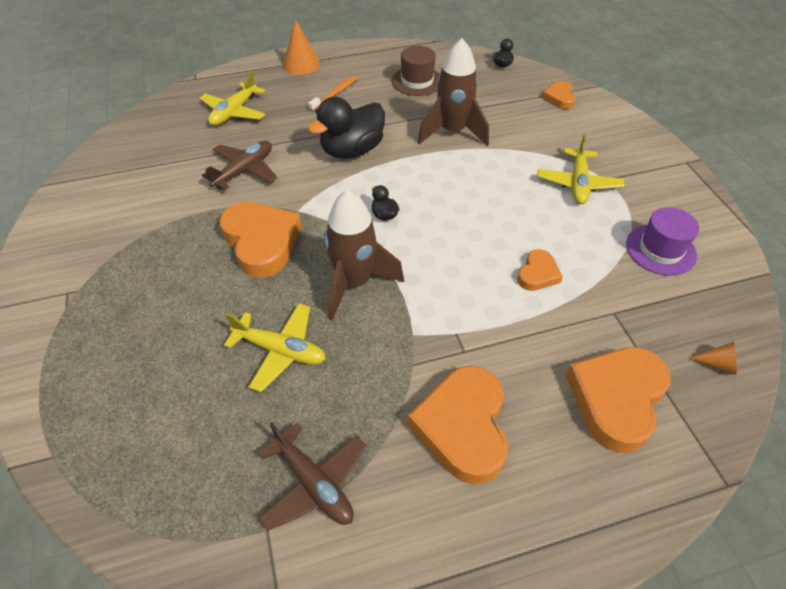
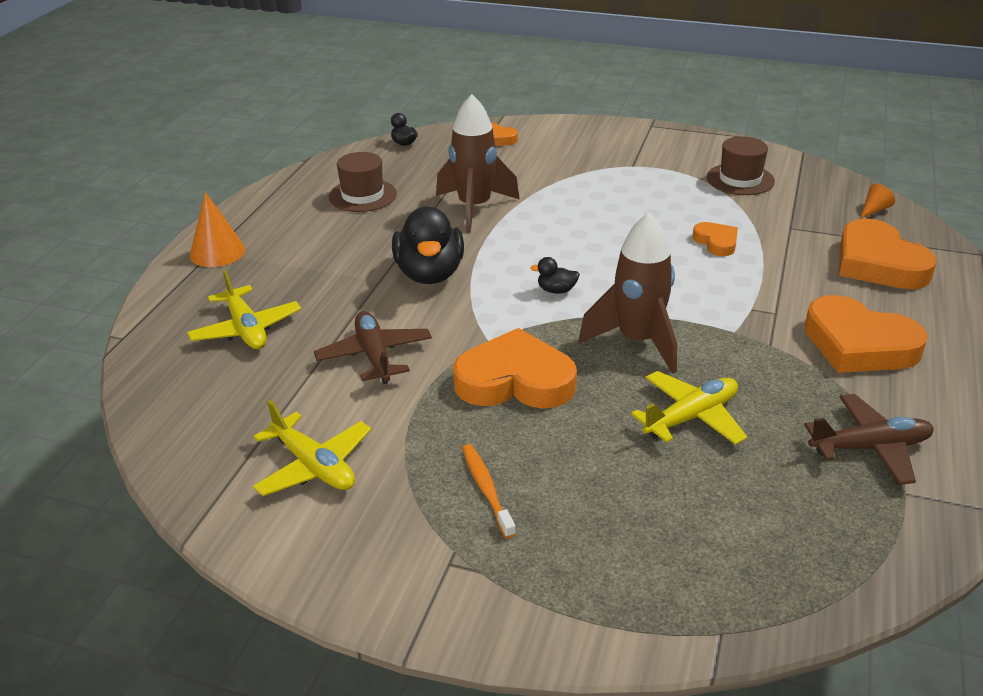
camera: 55 degrees left, 15 degrees down
(335, 94) = (311, 250): orange toothbrush -> orange toothbrush (486, 489)
(578, 183) = (624, 179): yellow plane -> yellow plane (314, 466)
(660, 250) = (740, 179): purple hat -> brown hat

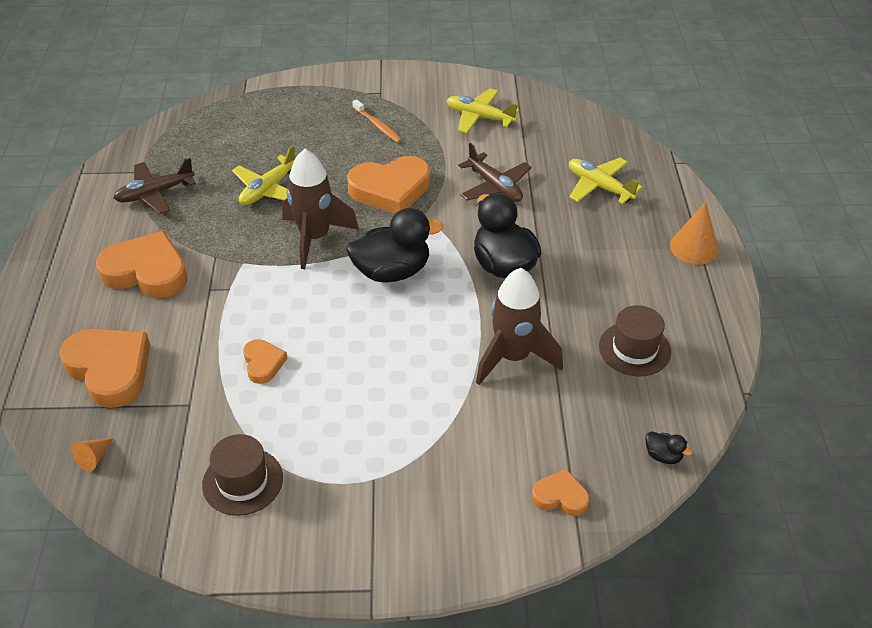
camera: 160 degrees right, 10 degrees up
(556, 290) = (392, 271): black duck -> black duck, size x2.34
(716, 242) = (263, 363): orange heart -> orange heart turned 150 degrees counterclockwise

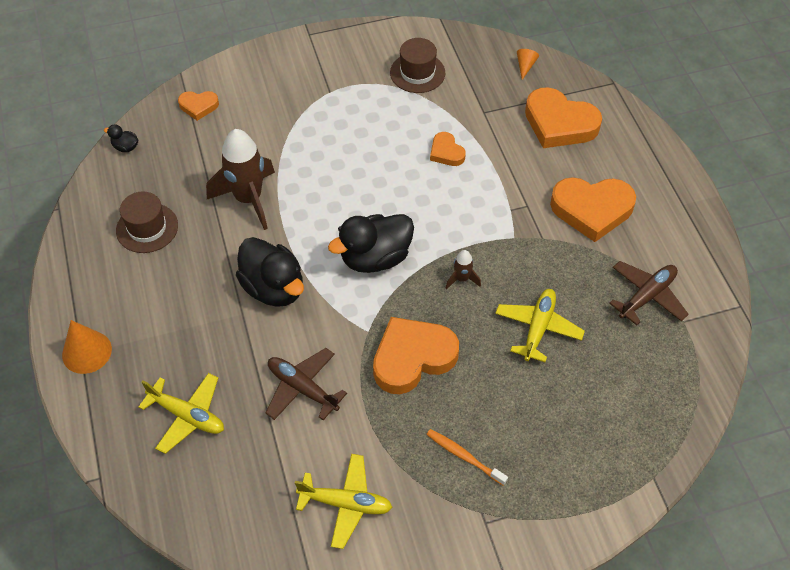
camera: 165 degrees right, 10 degrees up
(315, 238) = (462, 279): brown rocket -> brown rocket, size x0.45

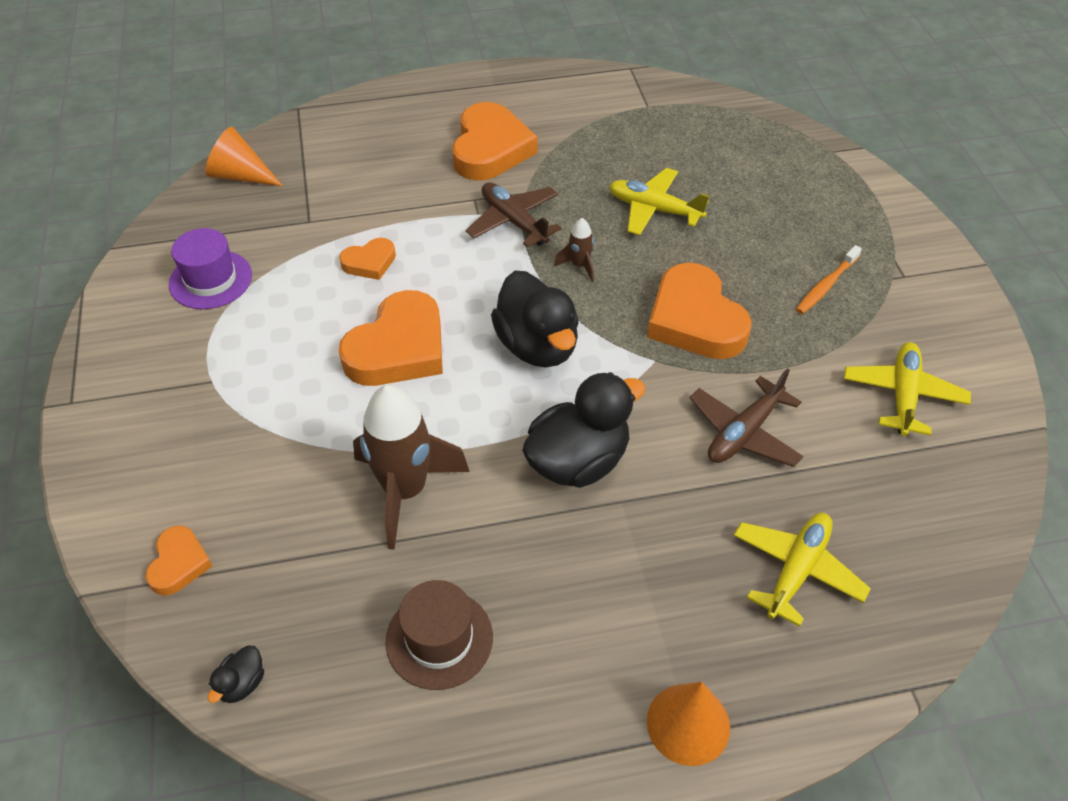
camera: 85 degrees left, 5 degrees down
(417, 73) = (210, 280): brown hat -> purple hat
(525, 66) = (240, 176): orange cone -> orange cone, size x1.78
(559, 123) = (350, 158): orange heart -> orange heart (398, 348)
(647, 296) = (615, 125): brown plane -> brown plane (514, 221)

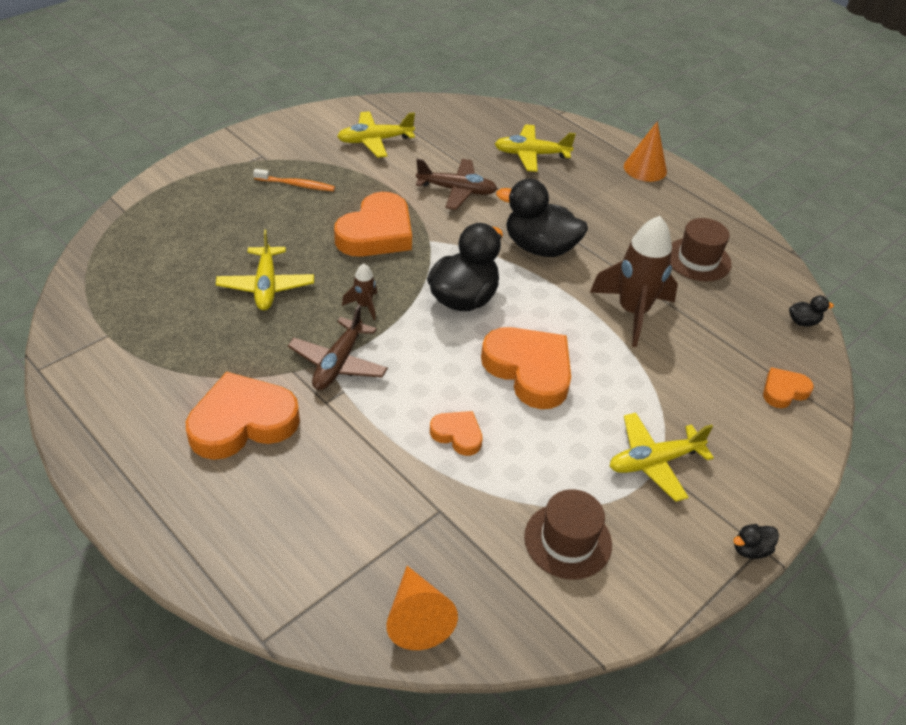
camera: 125 degrees left, 5 degrees down
(78, 393) = (750, 549): none -> black duck
(210, 280) = (568, 540): purple hat -> brown hat
(217, 381) = (654, 462): none -> yellow plane
(398, 348) = (529, 370): orange heart -> orange heart turned 45 degrees clockwise

